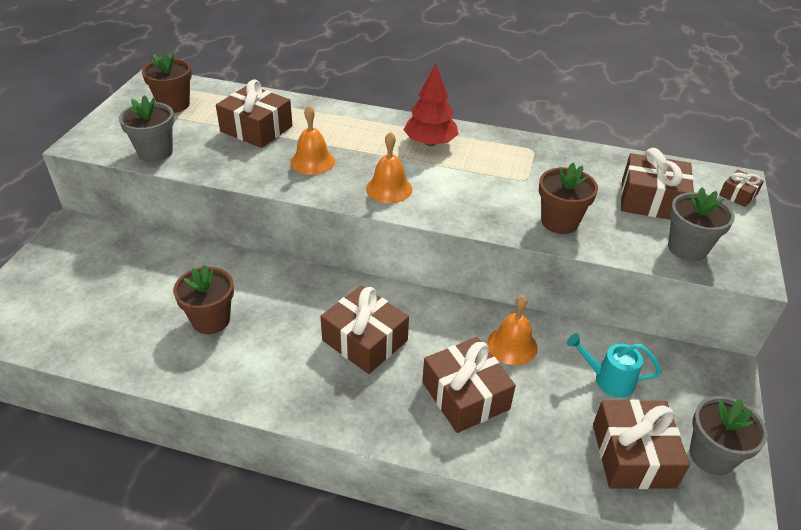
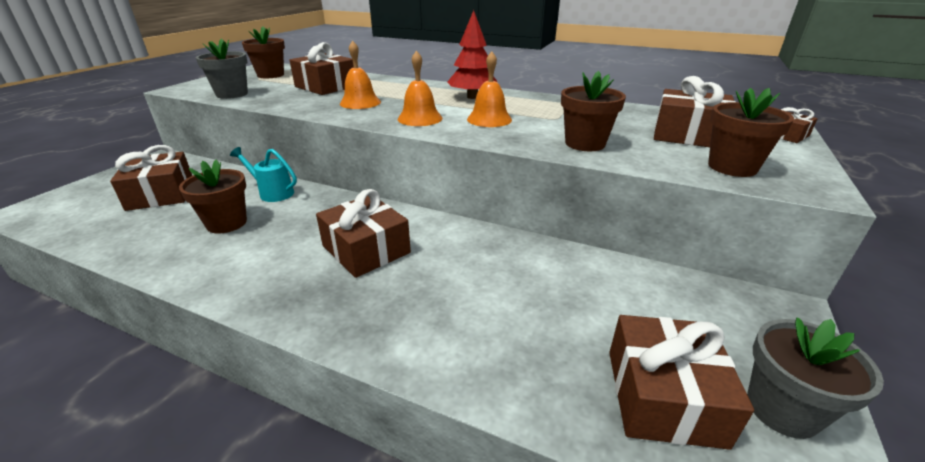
camera: 10 degrees right, 10 degrees down
(465, 395) = (455, 307): brown gift -> brown gift (161, 194)
(512, 345) = (523, 265): orange bell -> orange bell (489, 119)
(608, 379) = (634, 306): turquoise watering can -> turquoise watering can (272, 193)
(687, 248) = (732, 167): grey flower pot -> brown flower pot

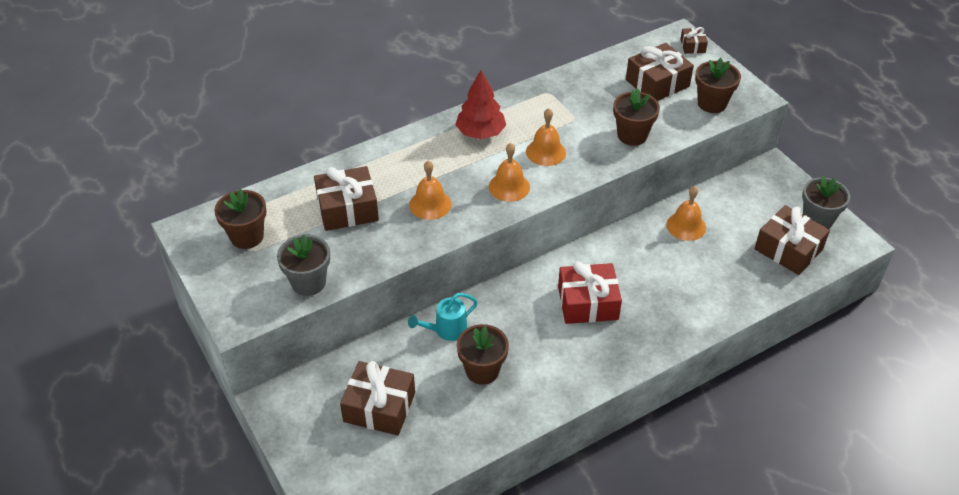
camera: 55 degrees left, 15 degrees up
(366, 249) = (588, 303): brown gift -> red gift
(565, 274) = (686, 226): none -> orange bell

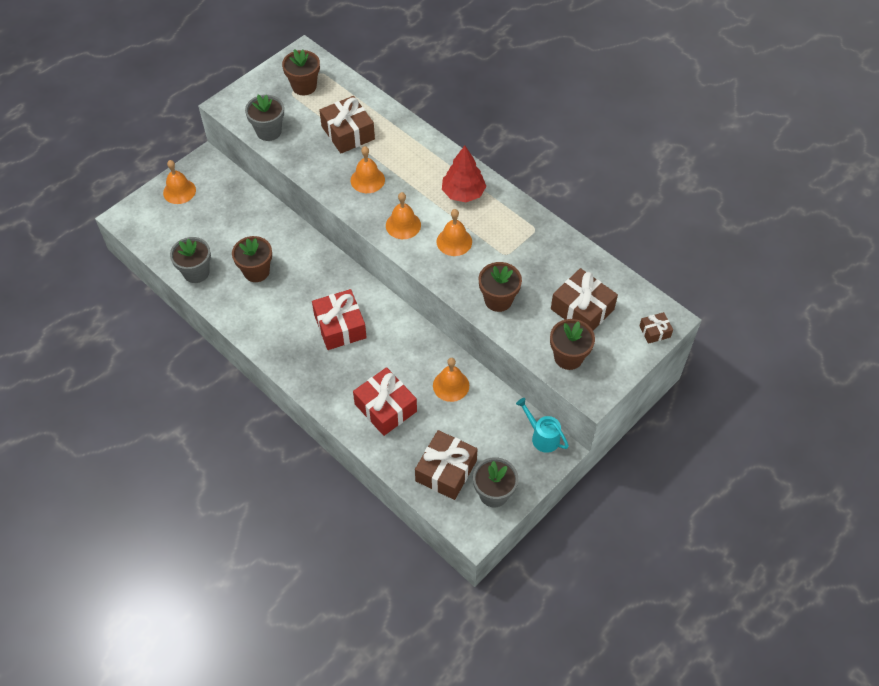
camera: 75 degrees right, 10 degrees up
(312, 438) = (179, 191): none -> orange bell
(379, 407) = (211, 220): brown gift -> none
(446, 330) = (289, 241): turquoise watering can -> turquoise watering can (542, 436)
(462, 435) = (196, 272): none -> grey flower pot
(705, 282) = (385, 407): none -> red gift

